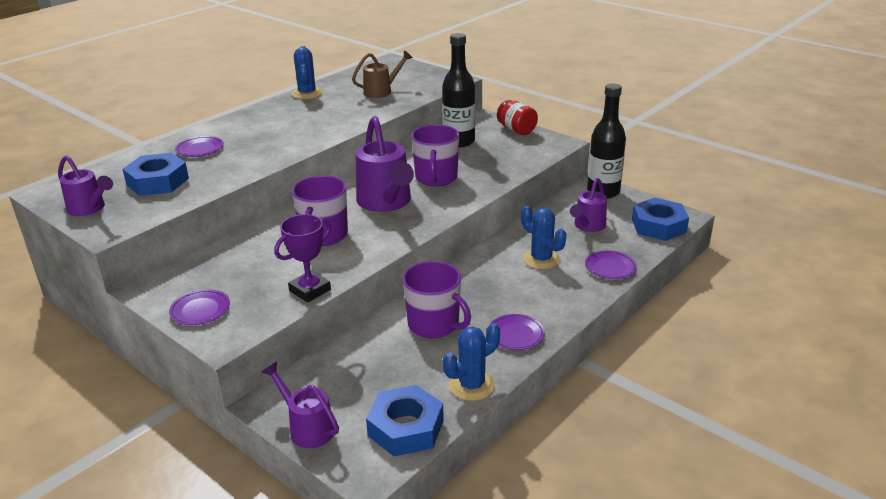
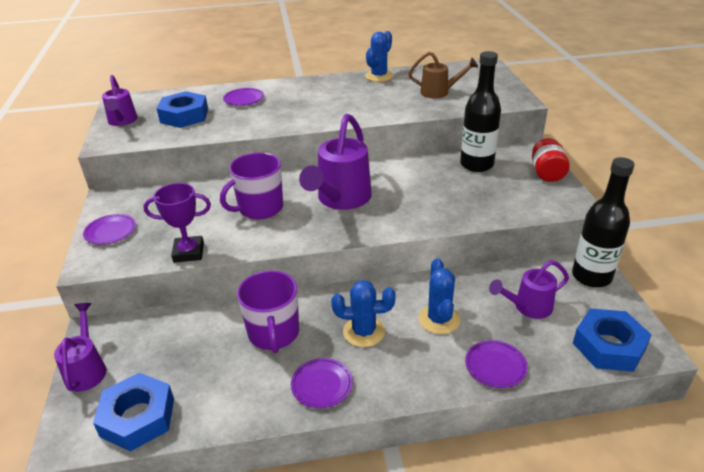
camera: 40 degrees right, 5 degrees up
(436, 178) = (410, 193): purple mug -> none
(471, 385) = (227, 412): blue cactus -> blue cactus (364, 332)

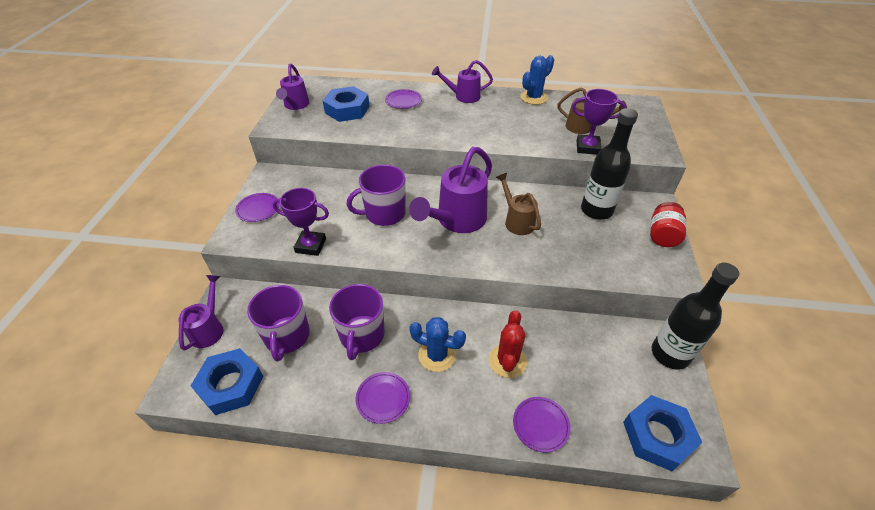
camera: 15 degrees right, 10 degrees up
(187, 355) = (287, 337): none -> purple mug
(403, 188) = (517, 221): none -> brown watering can
(439, 319) = (507, 361): blue cactus -> red cactus
(450, 107) = (587, 147): none -> purple trophy
(528, 307) = (595, 371): purple watering can -> purple watering can (463, 96)

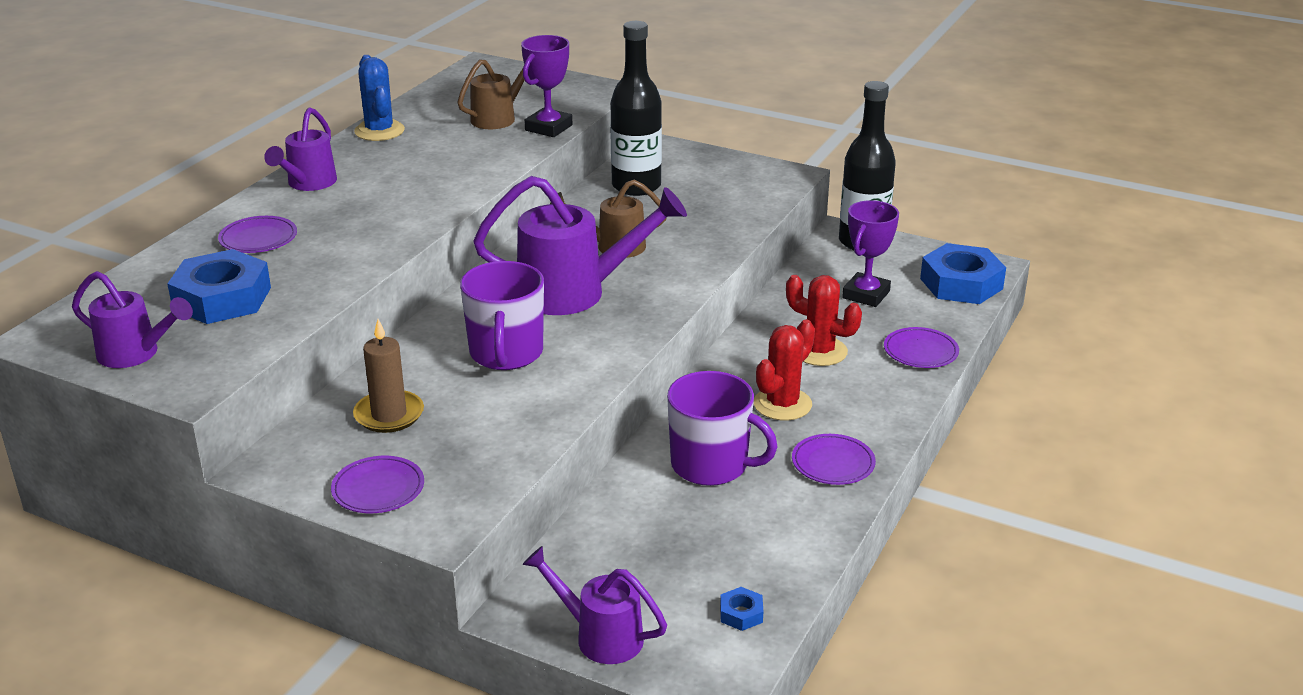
camera: 70 degrees left, 15 degrees down
(231, 385) = (741, 614): blue nut -> blue nut, size x0.43
(287, 337) = (671, 543): purple mug -> none
(311, 245) = (531, 437): purple trophy -> purple trophy (866, 295)
(317, 193) = (389, 415): none -> brown candle
(437, 355) = (782, 404): blue cactus -> red cactus
(457, 220) = (574, 292): purple watering can -> purple watering can turned 60 degrees counterclockwise
(662, 235) = (714, 160): red jar -> none

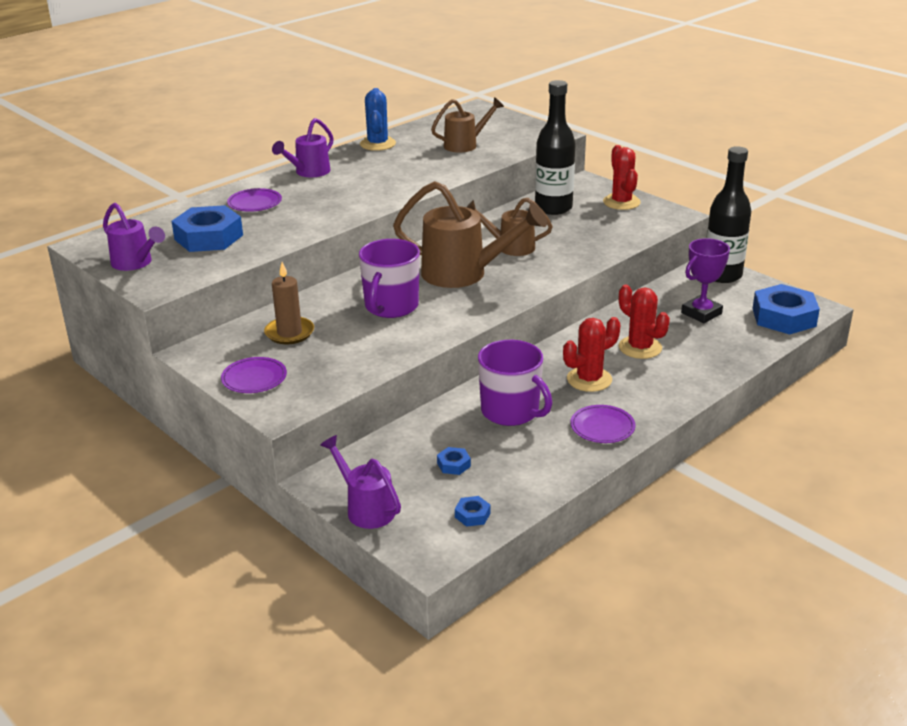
camera: 20 degrees right, 0 degrees up
(548, 128) = (496, 156): purple trophy -> none
(574, 292) = (463, 274): purple watering can -> brown watering can
(679, 551) = (453, 464): none -> blue nut
(715, 167) = (621, 202): none -> red cactus
(920, 351) = (720, 361): purple plate -> none

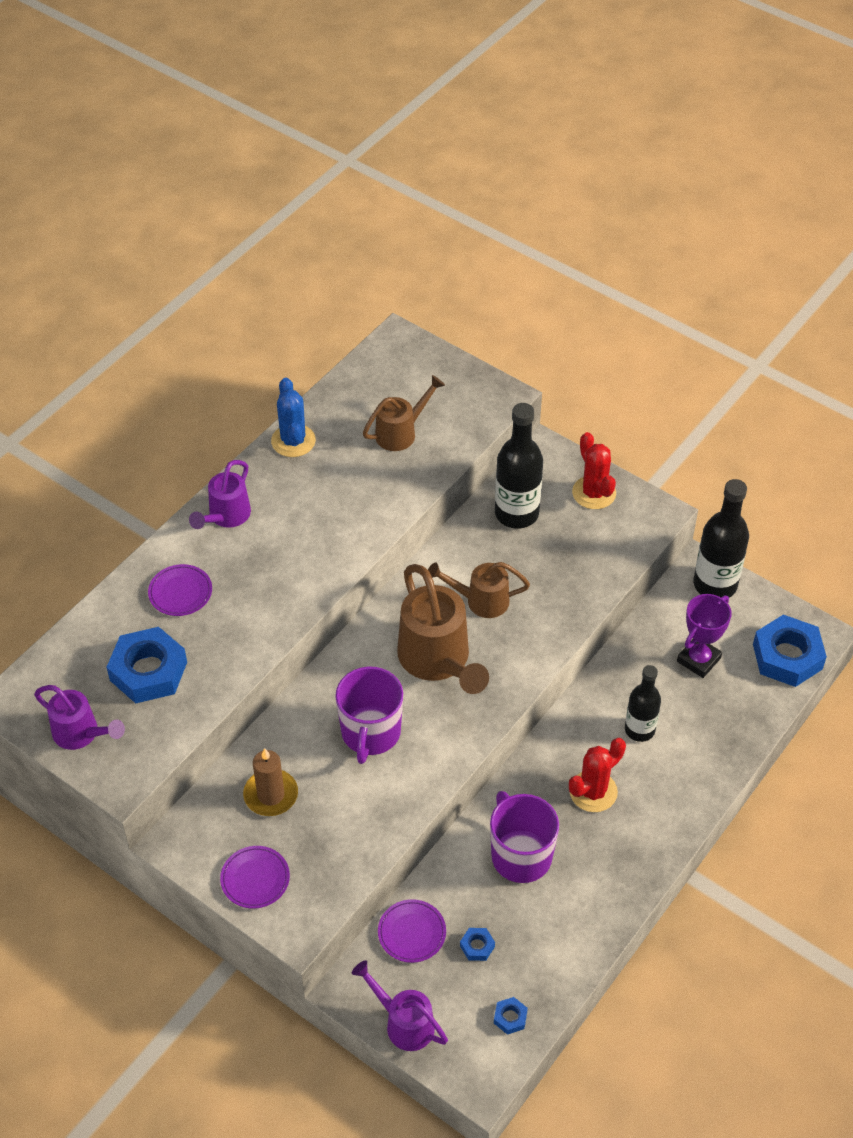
camera: 10 degrees left, 20 degrees up
(463, 274) = (438, 660): brown watering can -> brown watering can turned 60 degrees clockwise
(511, 411) = (520, 855): purple mug -> purple mug turned 150 degrees counterclockwise
(602, 427) = (617, 868): purple plate -> purple plate (412, 933)
(640, 347) = (639, 730): red cactus -> black bottle

